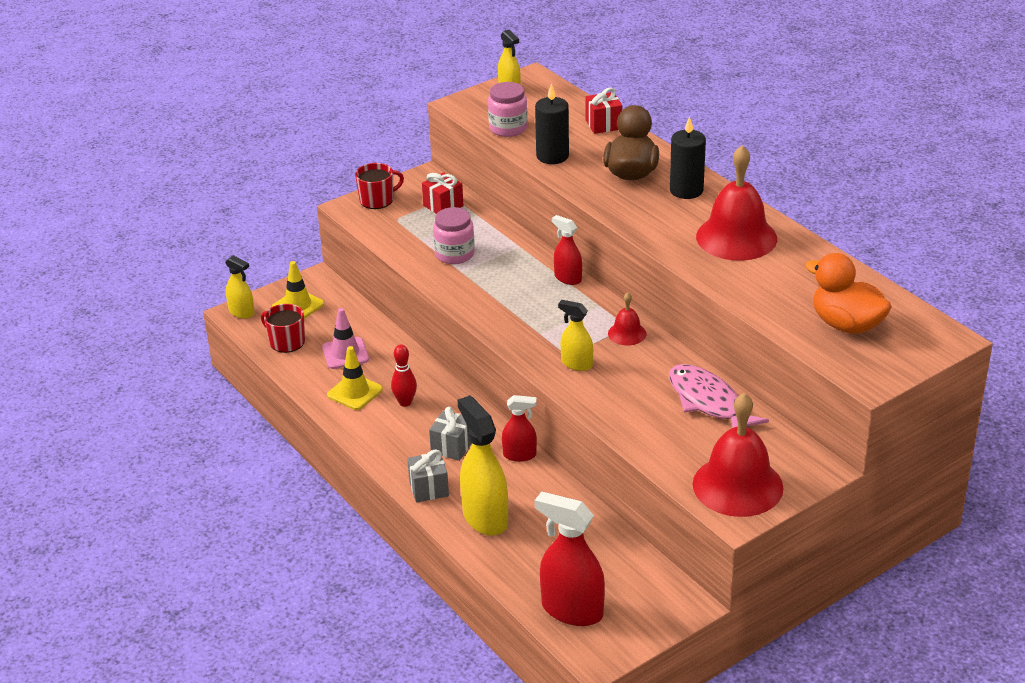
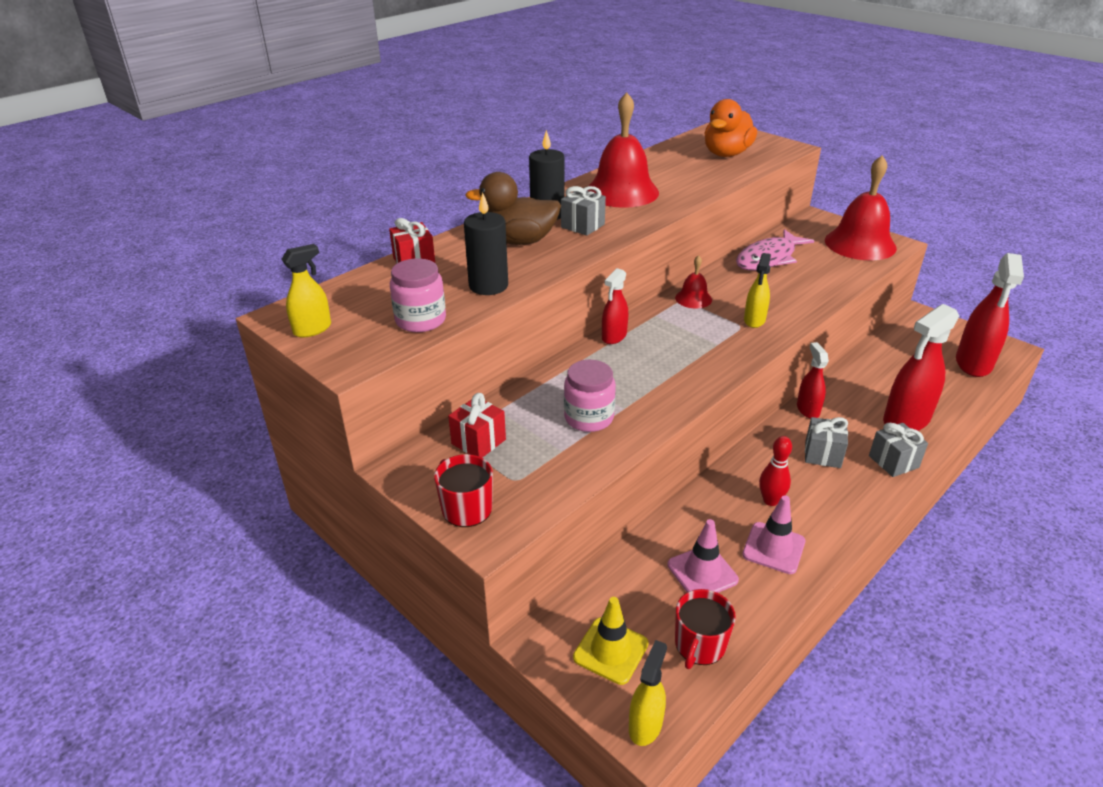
camera: 100 degrees left, 0 degrees up
(355, 392) = (773, 548): yellow traffic cone -> pink traffic cone
(485, 517) = (906, 420): yellow spray bottle -> red spray bottle
(656, 207) = (582, 226): none -> grey gift

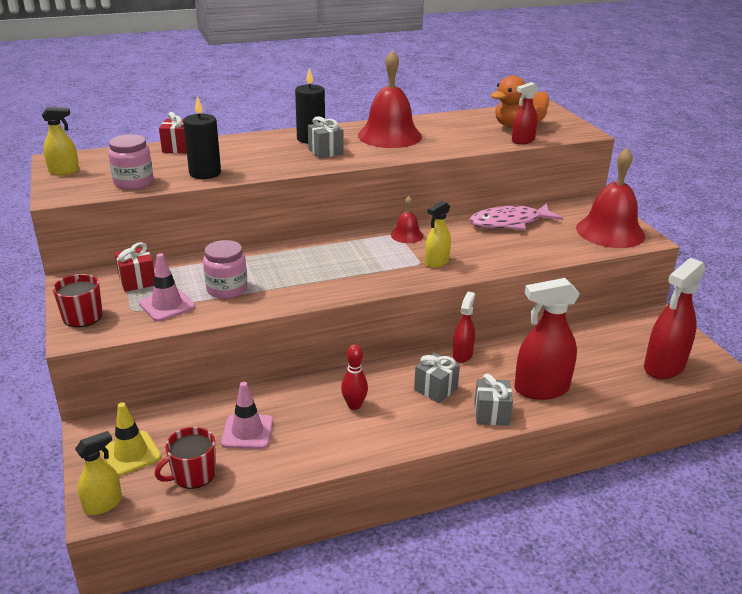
camera: 25 degrees right, 5 degrees down
(519, 241) = (265, 151): brown duck -> none
(614, 337) = (311, 244): red spray bottle -> red spray bottle (522, 141)
(773, 548) = (318, 436): pink traffic cone -> pink traffic cone (167, 305)

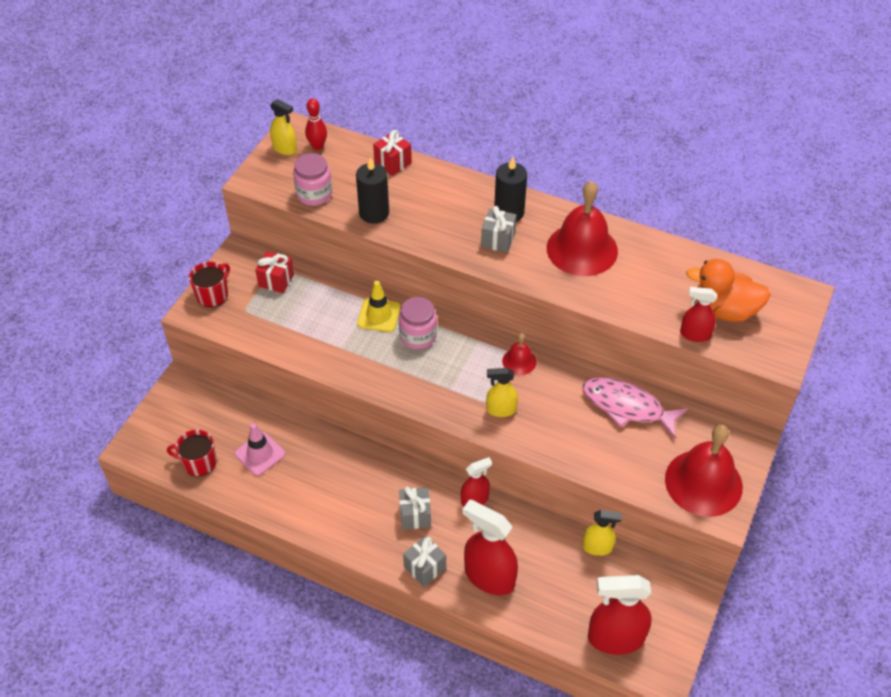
camera: 45 degrees right, 20 degrees up
(103, 504) = (136, 446): yellow spray bottle -> yellow spray bottle (597, 547)
(131, 453) = (183, 418): yellow traffic cone -> yellow traffic cone (379, 315)
(167, 305) = (269, 320): pink traffic cone -> none
(227, 289) = (322, 330): pink jar -> pink jar (418, 336)
(354, 405) = (346, 485): red bowling pin -> red bowling pin (317, 146)

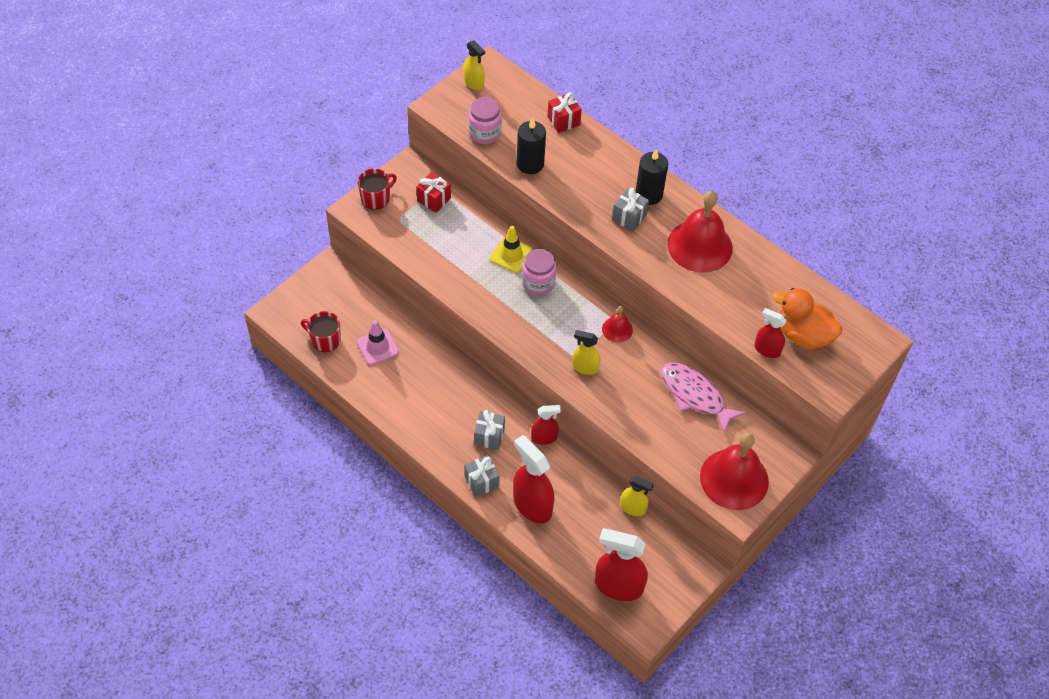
camera: 15 degrees right, 5 degrees up
(317, 146) = (503, 88): red bowling pin -> none

